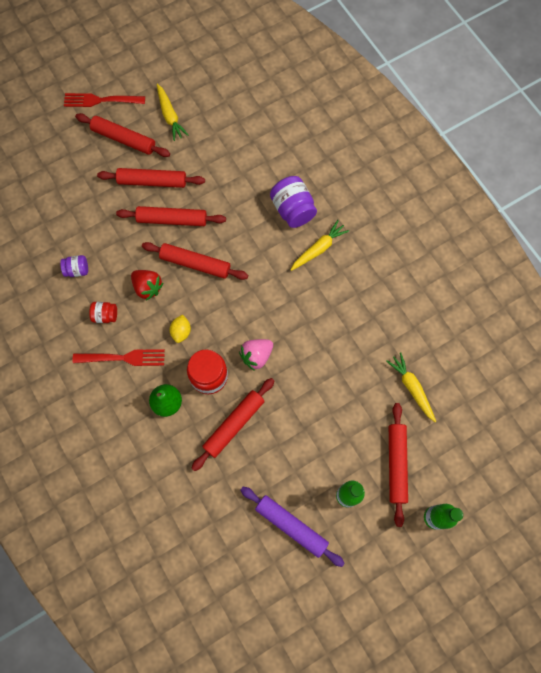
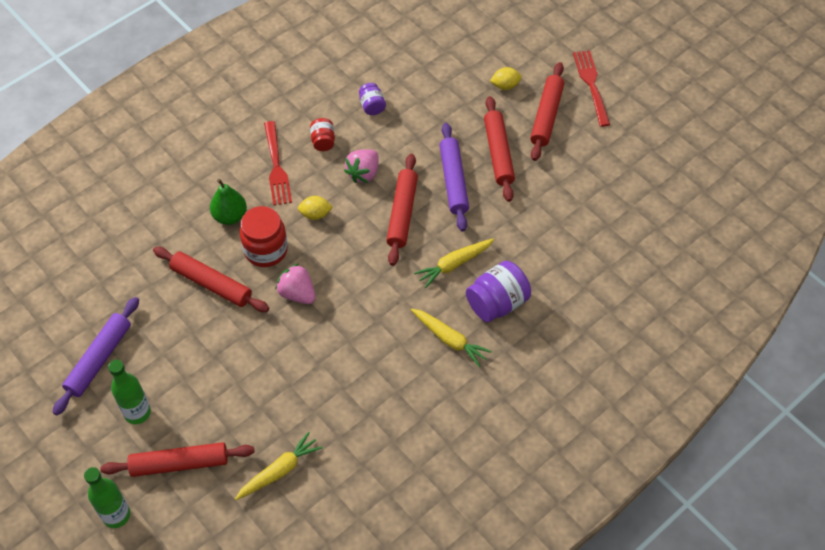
camera: 80 degrees right, 15 degrees down
(84, 163) = (505, 86): none -> yellow lemon
(148, 287) = (363, 173): red strawberry -> pink strawberry
(170, 116) = (591, 154): yellow carrot -> yellow carrot (454, 264)
(172, 220) = (453, 181): red rolling pin -> purple rolling pin

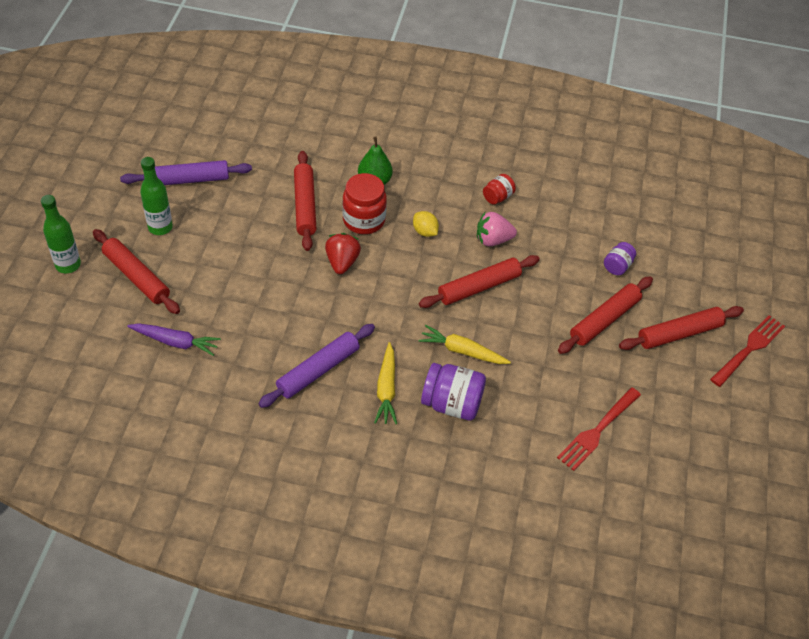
camera: 50 degrees right, 5 degrees down
(276, 166) = (446, 182): red fork -> red fork (598, 430)
(279, 471) = (175, 342): yellow carrot -> purple carrot
(297, 293) = (342, 262): pink strawberry -> red strawberry
(372, 106) = (563, 208): purple jar -> purple jar (617, 266)
(453, 181) = (544, 304): purple rolling pin -> purple rolling pin (318, 370)
(505, 86) = (679, 286): yellow lemon -> none

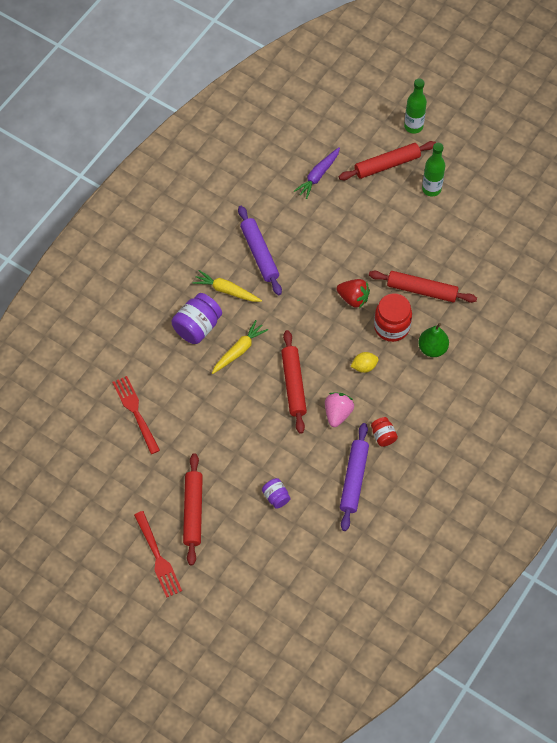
camera: 115 degrees right, 10 degrees up
(187, 180) = (477, 217): purple rolling pin -> purple rolling pin (354, 479)
(604, 320) = (227, 462): red rolling pin -> none

